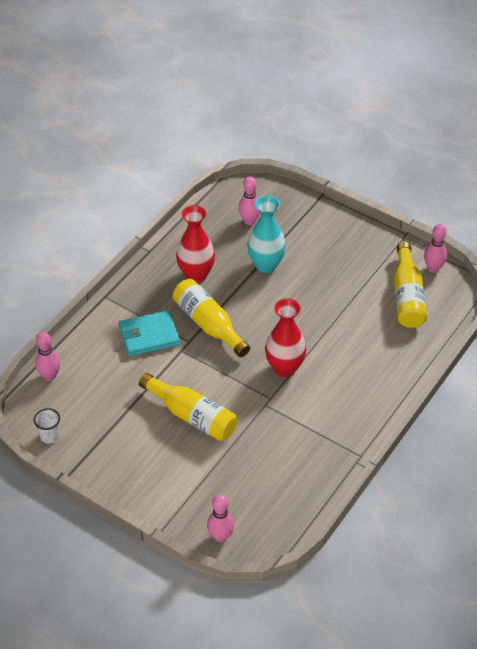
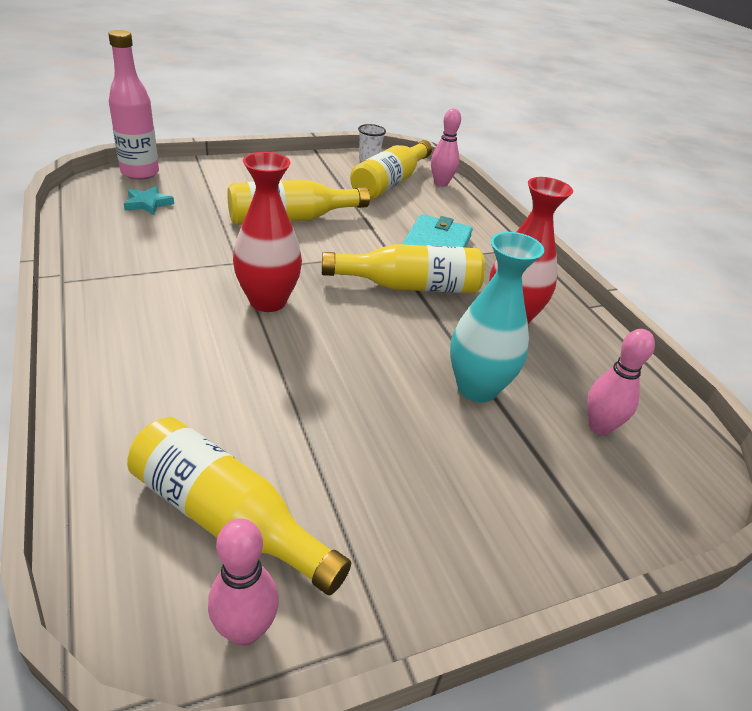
camera: 120 degrees right, 10 degrees down
(80, 401) = (390, 183): none -> yellow bottle
(220, 536) = (140, 173): pink bowling pin -> pink bottle
(253, 494) = (148, 203): none -> turquoise star

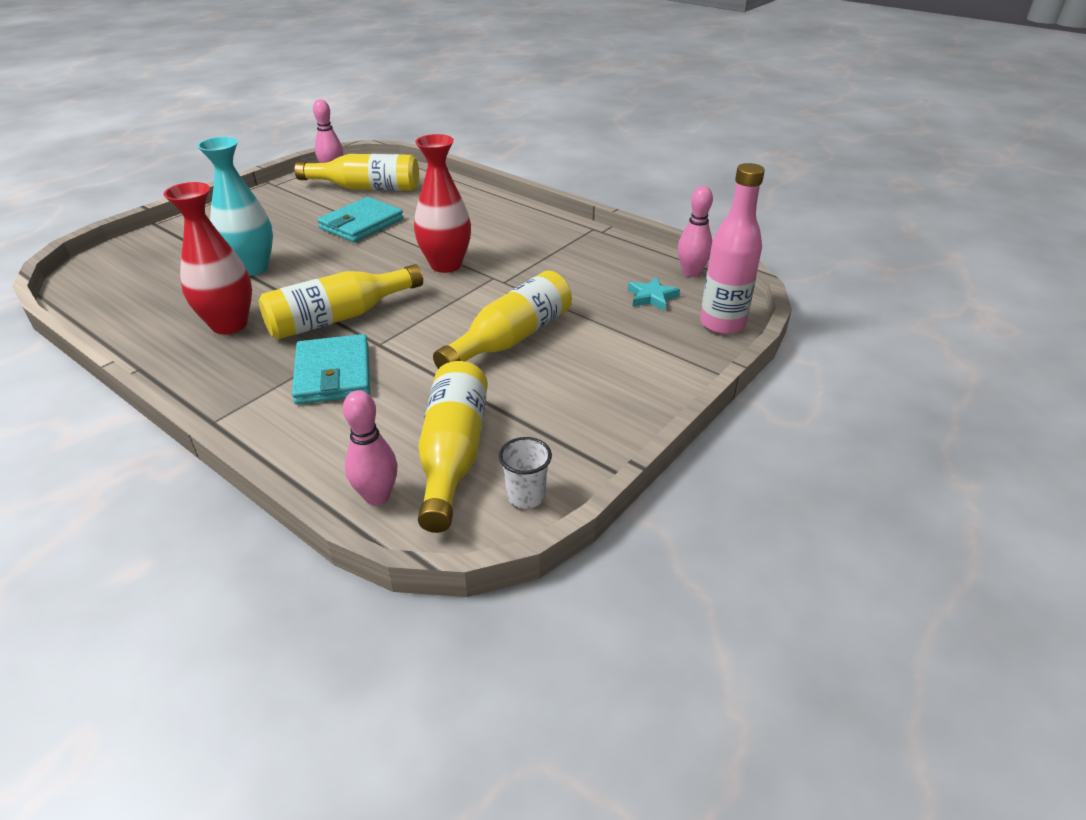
camera: 155 degrees right, 0 degrees up
(305, 415) = (361, 224): none -> turquoise wallet
(599, 427) = (154, 276): pink bowling pin -> pink bowling pin (691, 273)

